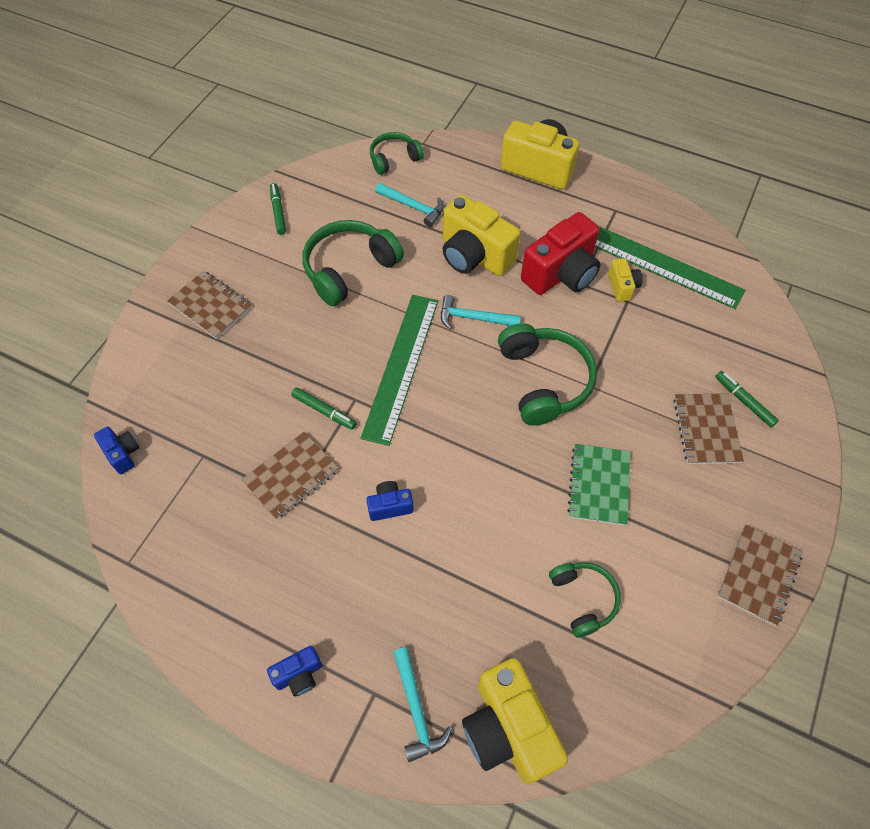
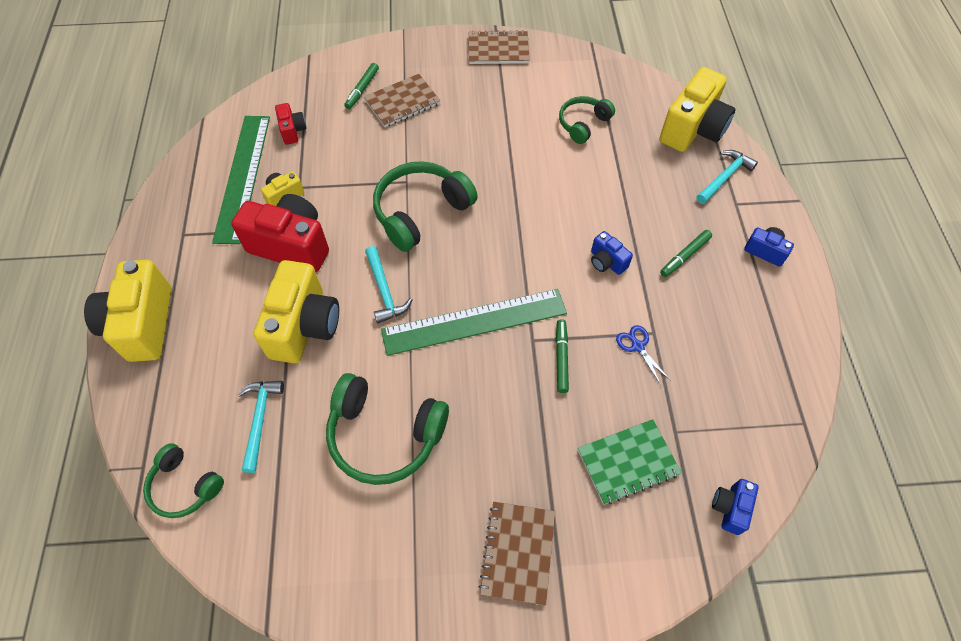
camera: 120 degrees left, 0 degrees up
(278, 212) = (339, 573): green marker -> green marker (685, 256)
(291, 476) = (637, 346): brown notebook -> blue scissors
(599, 485) = (492, 145): green notebook -> green notebook (628, 462)
(706, 320) = (292, 131): none -> red camera

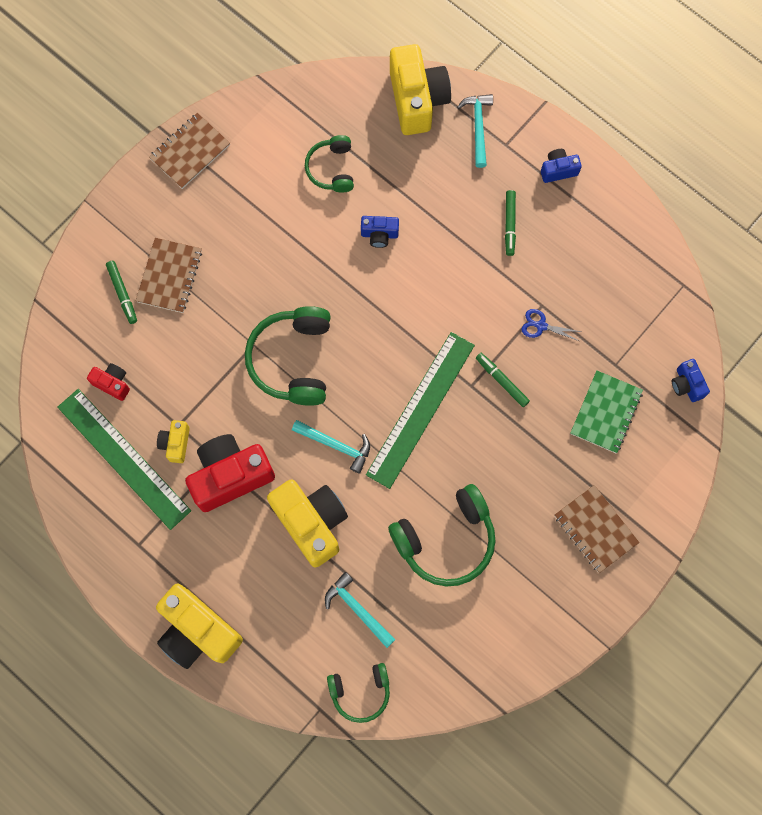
camera: 45 degrees left, 15 degrees up
(606, 262) = (462, 278): blue camera -> blue camera (379, 235)

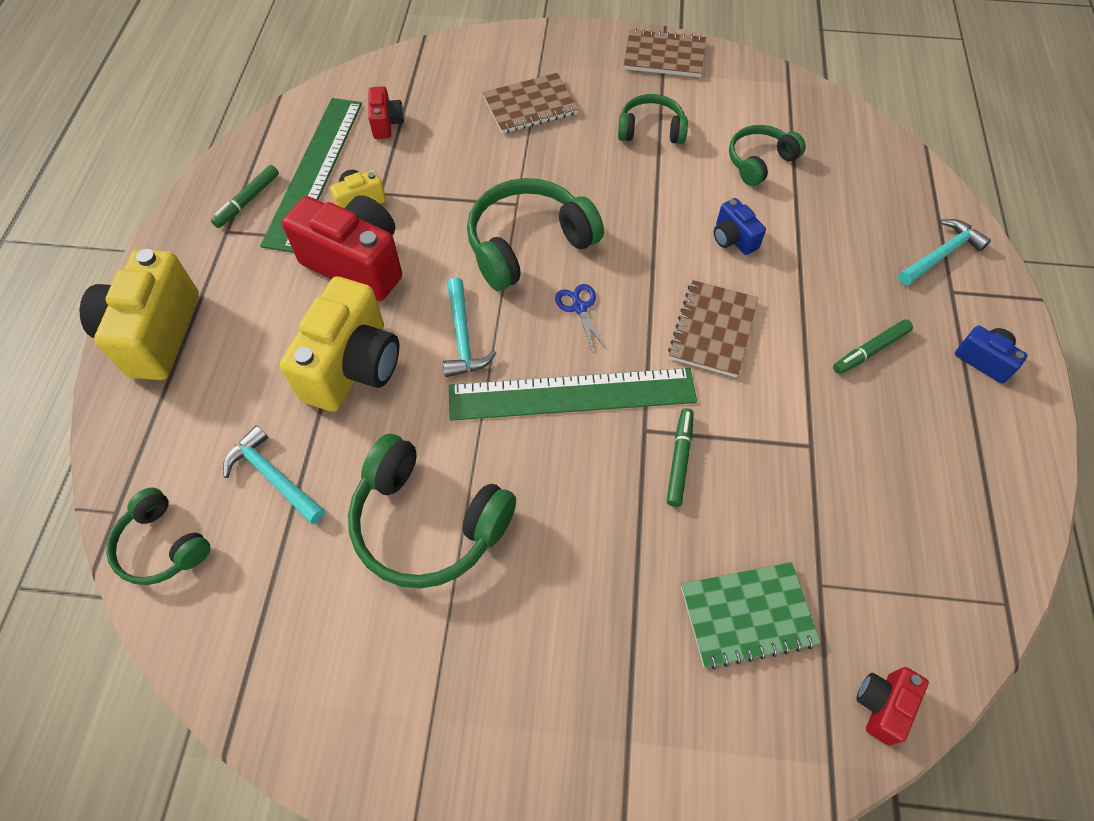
camera: 55 degrees right, 15 degrees down
(122, 293) = (483, 84): green marker -> green marker (248, 201)
(253, 214) = (651, 130): none -> green headphones
(357, 609) = (273, 476): turquoise hammer -> turquoise hammer turned 60 degrees counterclockwise
(417, 100) = (906, 187): yellow camera -> none
(541, 326) = (786, 460): blue scissors -> blue scissors (579, 307)
(595, 529) = (575, 712): brown notebook -> brown notebook (713, 330)
(686, 384) = (882, 705): blue camera -> red camera

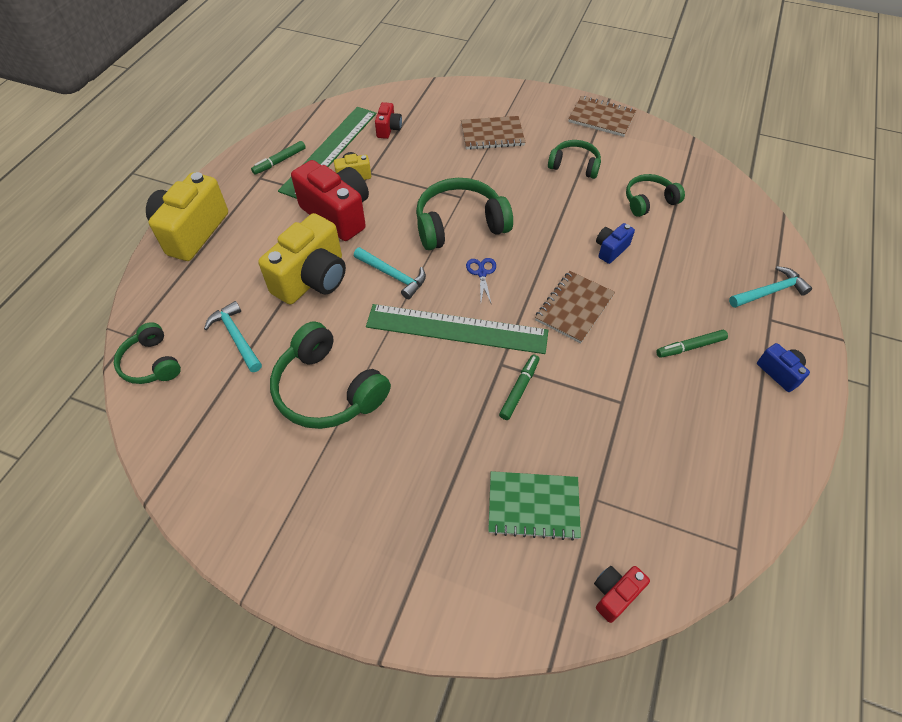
camera: 15 degrees right, 5 degrees down
(462, 337) = (393, 276): turquoise hammer -> turquoise hammer turned 60 degrees counterclockwise
(733, 239) = (611, 249): blue camera -> blue camera turned 60 degrees clockwise

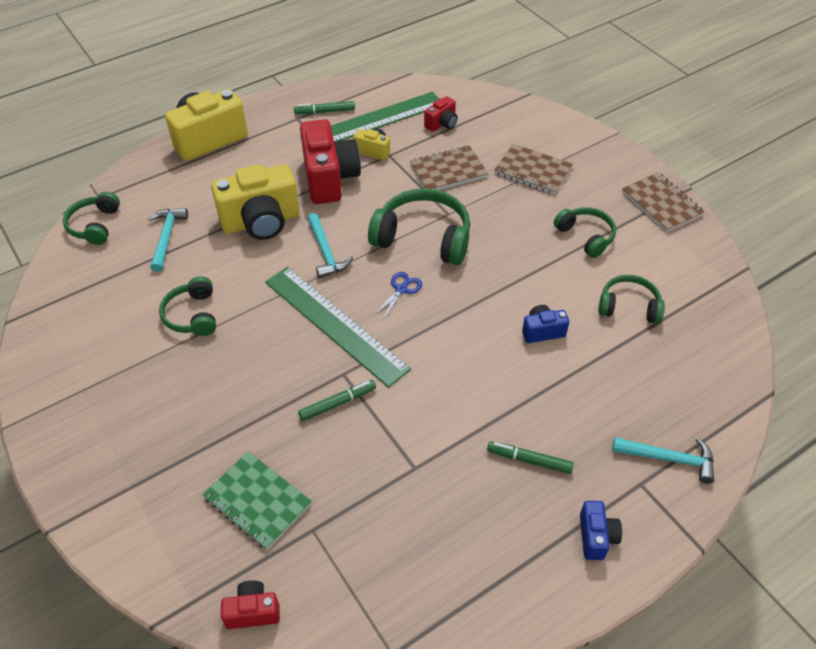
camera: 35 degrees right, 5 degrees down
(328, 390) = (192, 315): green headphones -> green headphones, size x0.60
(574, 308) = (454, 363): brown notebook -> brown notebook (448, 171)

